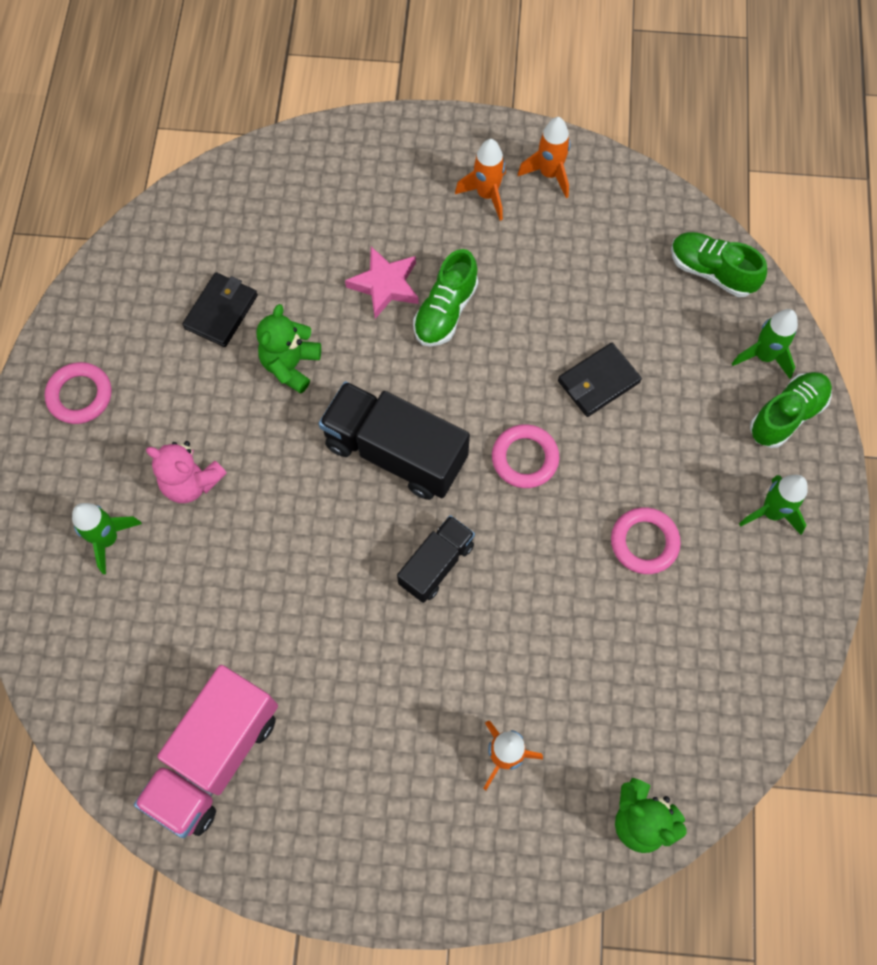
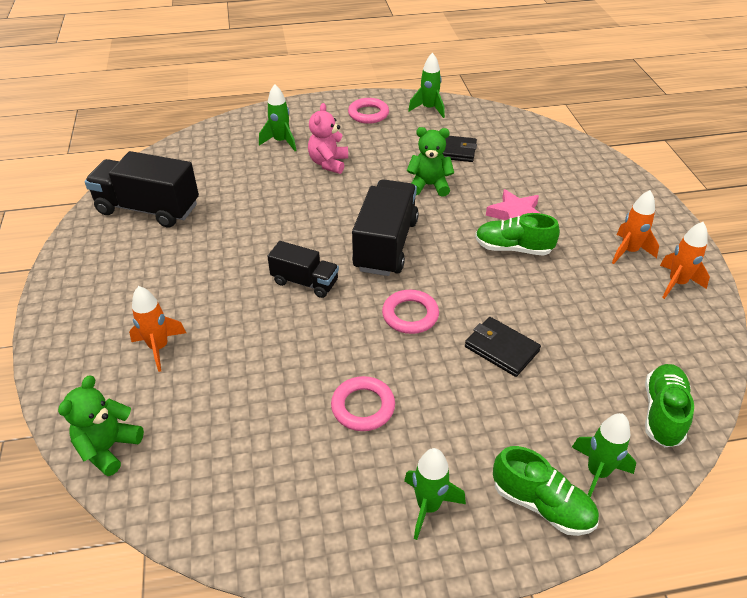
camera: 75 degrees right, 25 degrees down
(101, 308) = (429, 109): none -> green rocket
(215, 757) = (148, 209): pink truck -> black truck

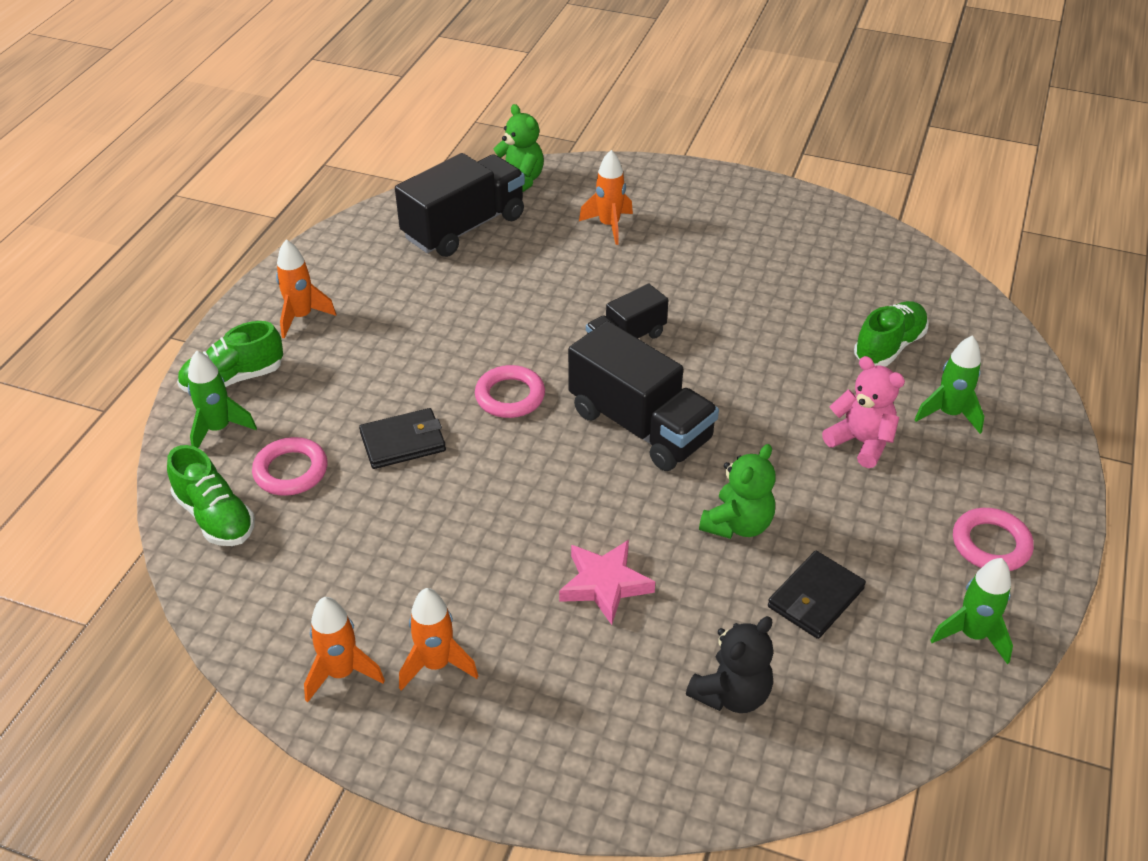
camera: 120 degrees right, 0 degrees up
(148, 209) = (848, 263): black truck -> black truck (464, 227)
(363, 407) = (428, 319): pink ring -> pink ring (291, 471)
(428, 506) = (301, 317): green rocket -> orange rocket
(513, 248) = (541, 541): green shoe -> green shoe (889, 347)
(531, 158) = (731, 694): none -> black teddy bear

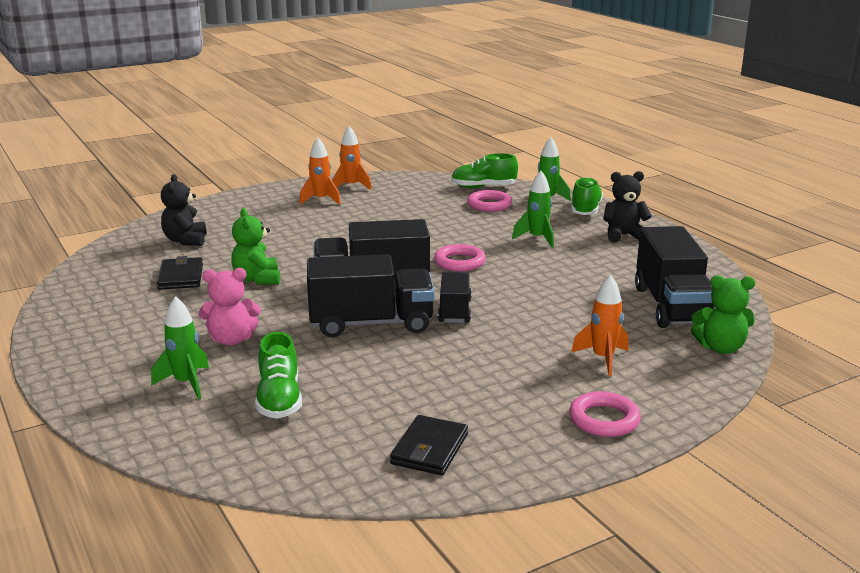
camera: 130 degrees right, 20 degrees down
(301, 317) = (623, 235): orange rocket -> black teddy bear
(403, 442) = (468, 229): black wallet -> black wallet (429, 449)
(604, 584) = (291, 239): pink star -> none
(716, 375) = (371, 324): none -> black truck
(972, 635) = (78, 301): green rocket -> green rocket (537, 238)
(991, 544) = (95, 336): pink ring -> pink ring (604, 419)

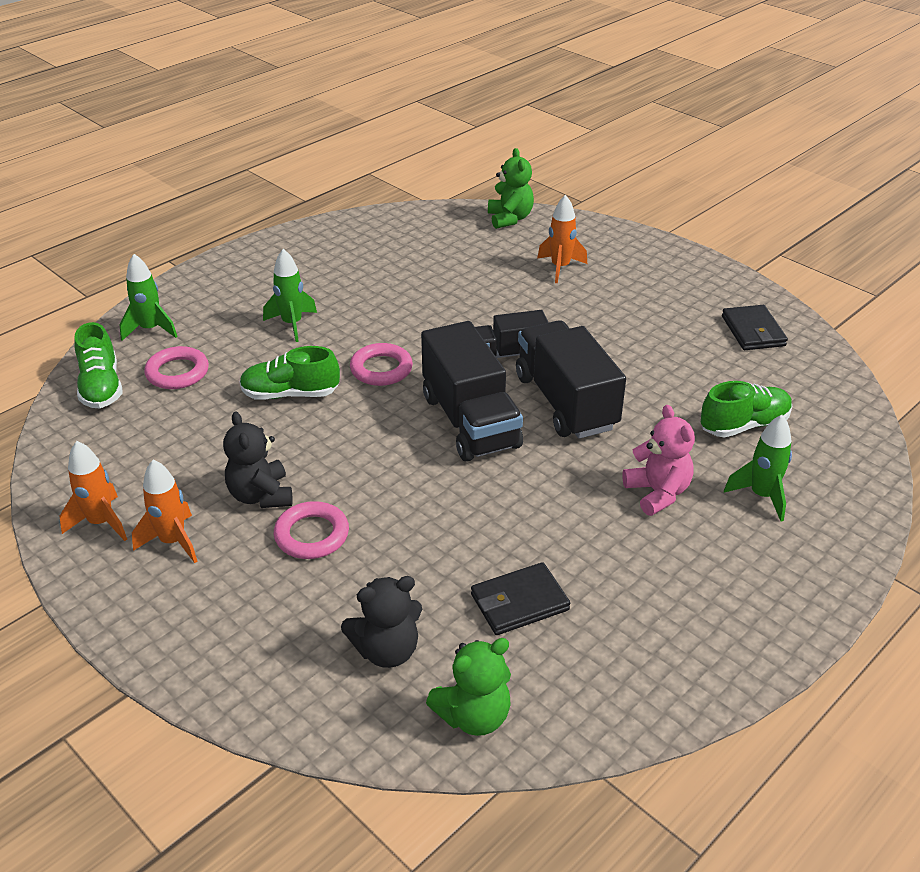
camera: 105 degrees left, 15 degrees up
(257, 279) = (495, 522): green teddy bear -> green teddy bear (473, 716)
(429, 449) = (753, 331): black wallet -> black wallet turned 75 degrees clockwise
(585, 210) = (187, 299): green shoe -> green shoe (290, 394)
(604, 419) = (655, 262): pink ring -> pink ring (312, 535)
(623, 235) = (268, 271): black teddy bear -> black teddy bear (261, 495)
(671, 306) = (440, 240): black truck -> none

